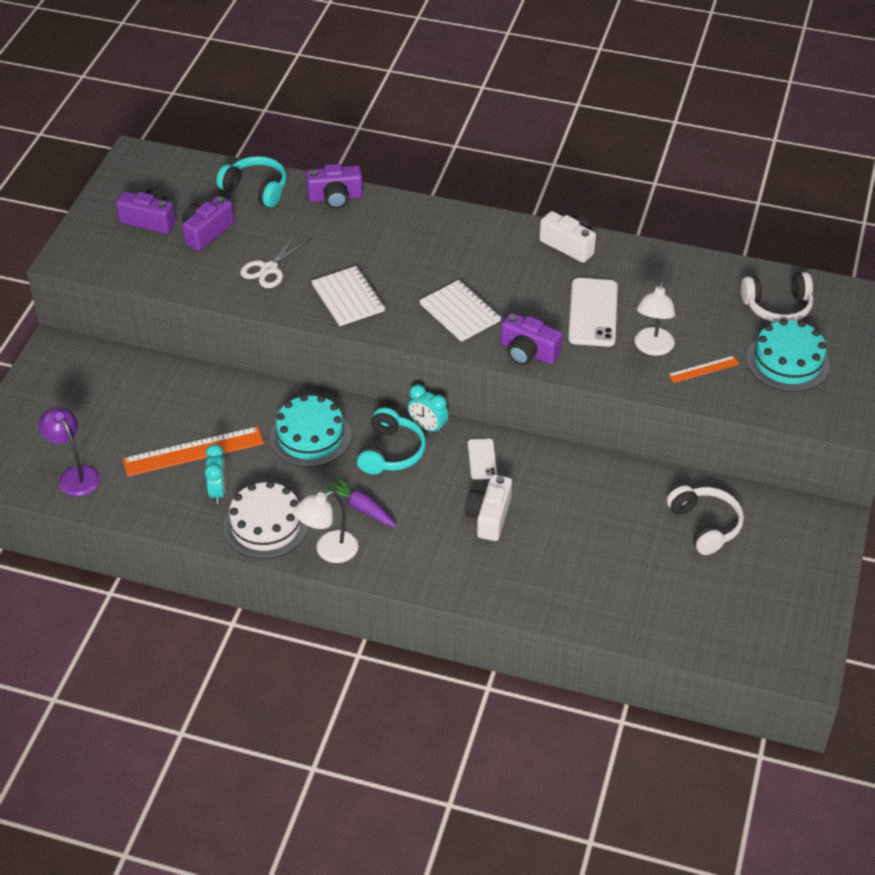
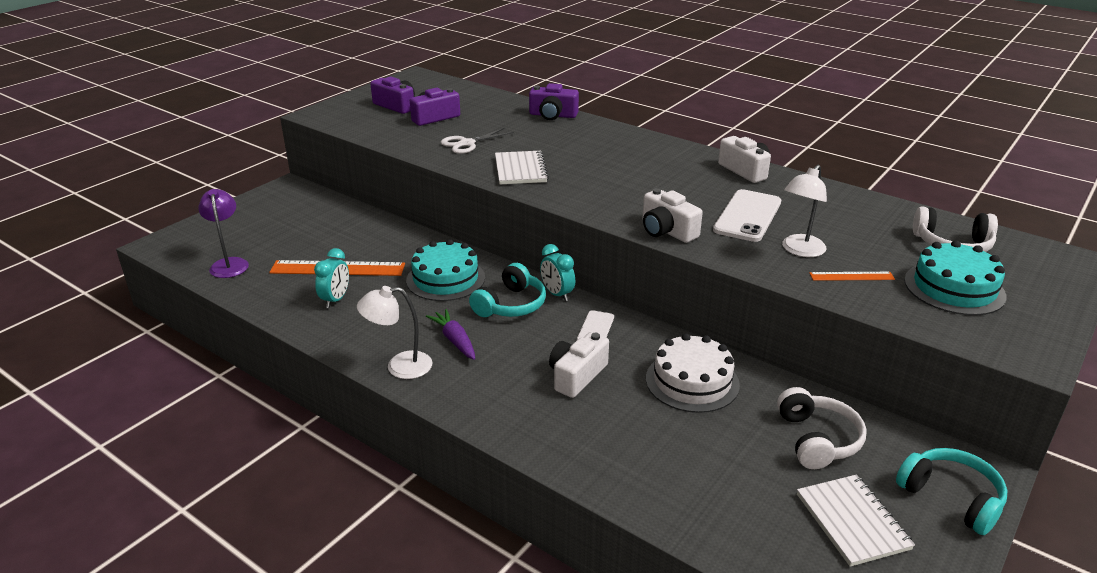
camera: 20 degrees right, 15 degrees down
(256, 189) = (492, 102): turquoise headphones -> turquoise headphones (951, 498)
(266, 525) = (357, 333): white cake -> white cake (692, 381)
(460, 312) = (616, 194): white notebook -> white notebook (852, 521)
(528, 352) = (667, 231): purple camera -> white camera

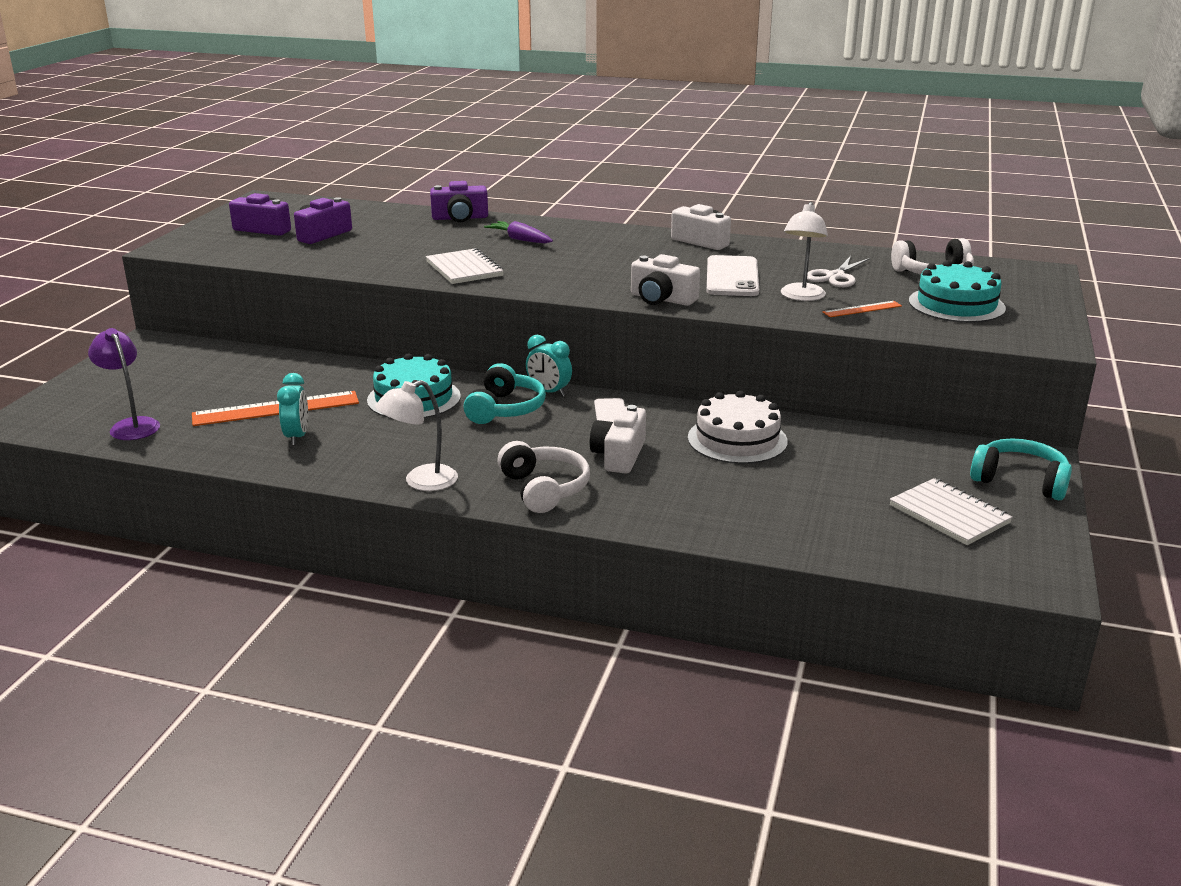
camera: 20 degrees left, 5 degrees down
(455, 340) = (466, 449): purple carrot -> purple carrot (520, 239)
(467, 143) = (382, 254): white scissors -> white scissors (835, 276)
(817, 439) = (881, 462): white headphones -> white headphones (544, 489)

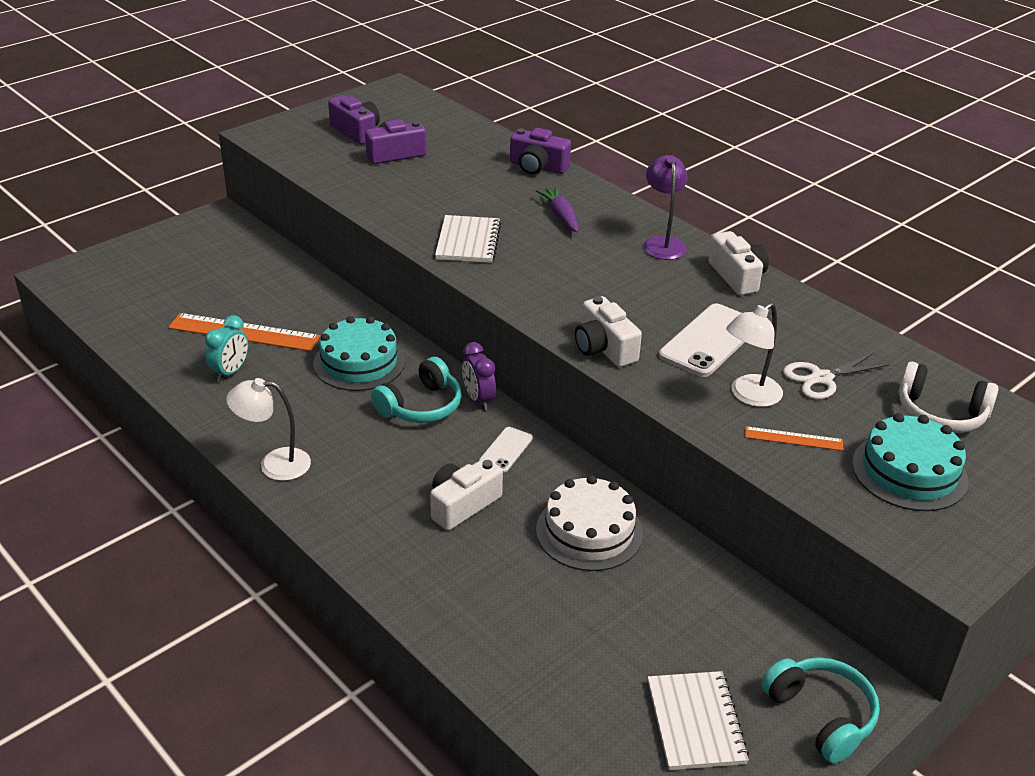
camera: 30 degrees right, 10 degrees up
(131, 425) = (128, 310): purple lamp -> purple lamp (662, 243)
(544, 489) = (361, 517): white headphones -> none
(549, 392) = (478, 400): turquoise clock -> purple clock

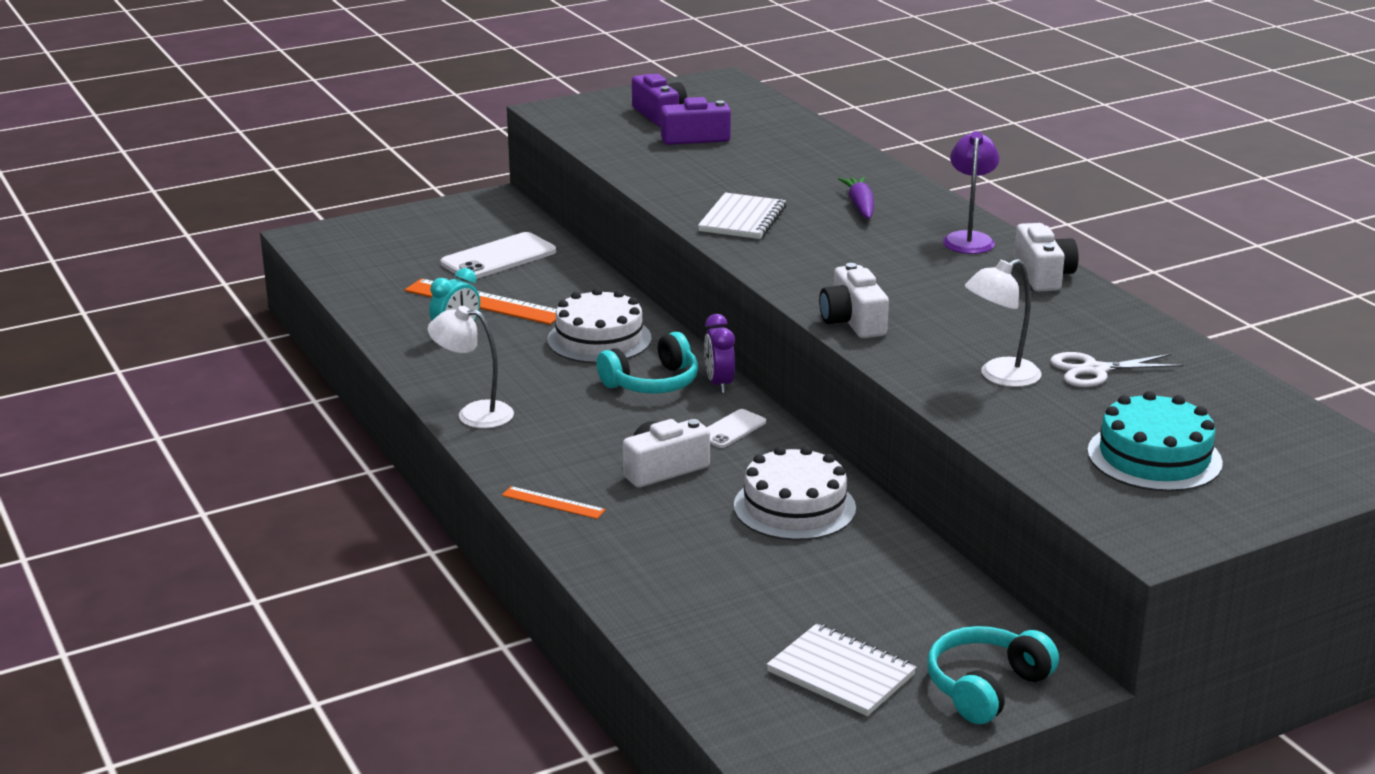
camera: 15 degrees right, 10 degrees down
(359, 362) = (599, 339): turquoise cake -> white cake
(537, 167) = (854, 161): purple camera -> none
(695, 722) = (841, 673): white notebook -> white notebook turned 60 degrees counterclockwise
(709, 341) = (979, 326): white phone -> white phone (499, 258)
(793, 438) = (1032, 416): orange ruler -> orange ruler (553, 503)
(821, 715) = (986, 687): turquoise headphones -> turquoise headphones turned 120 degrees counterclockwise
(940, 414) = (1222, 414): white headphones -> none

